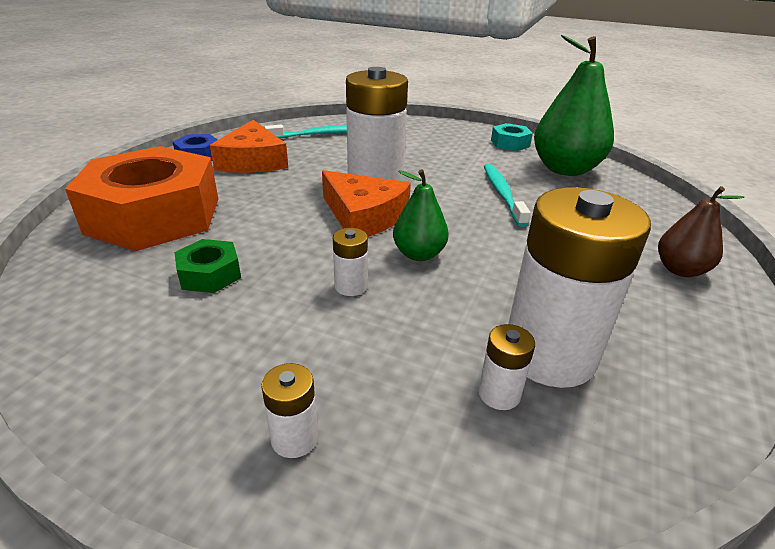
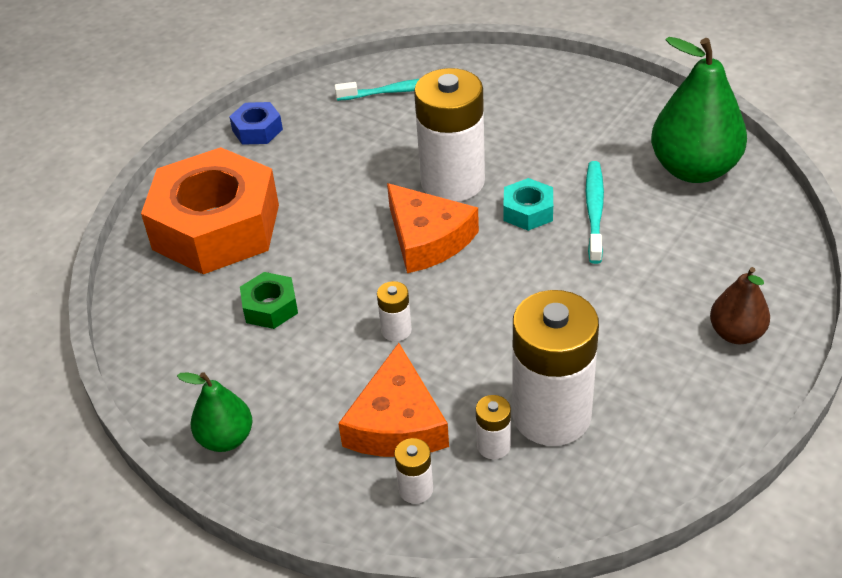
camera: 15 degrees right, 10 degrees up
(253, 161) = (318, 141): orange cheese -> orange cheese (397, 422)
(294, 438) = (329, 464): white battery -> white battery (416, 489)
(419, 254) = (471, 295): green pear -> green pear (226, 438)
(510, 143) = (645, 115): turquoise nut -> turquoise nut (528, 211)

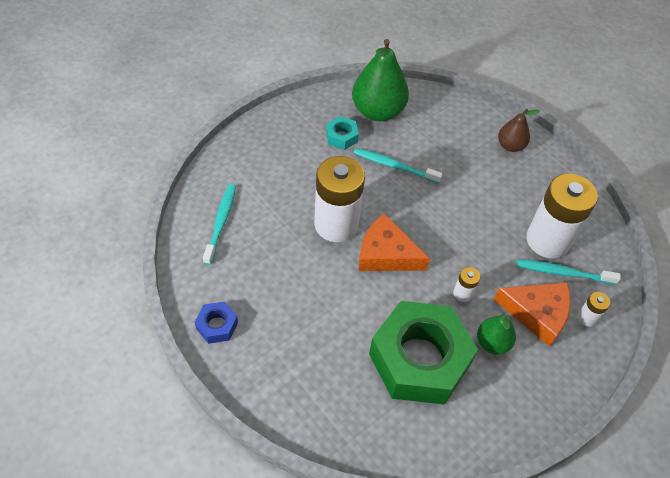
camera: 80 degrees left, 10 degrees up
(216, 227) = (321, 377): orange nut -> none
(226, 438) = (530, 410): green pear -> green pear (492, 343)
(270, 307) = (419, 359): green nut -> green nut, size x2.41
(427, 239) = (386, 254): orange cheese -> orange cheese turned 135 degrees counterclockwise
(493, 446) = (563, 273): white battery -> turquoise toothbrush
(528, 211) = (381, 196): turquoise nut -> turquoise nut (341, 137)

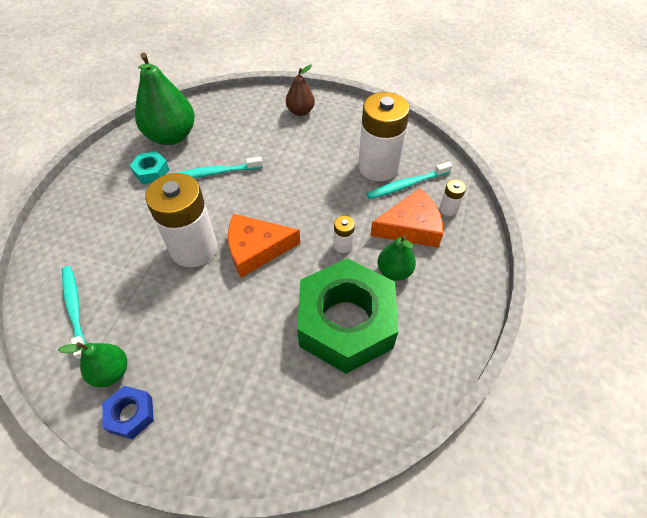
camera: 30 degrees left, 0 degrees up
(220, 286) = (111, 372): none -> green pear

